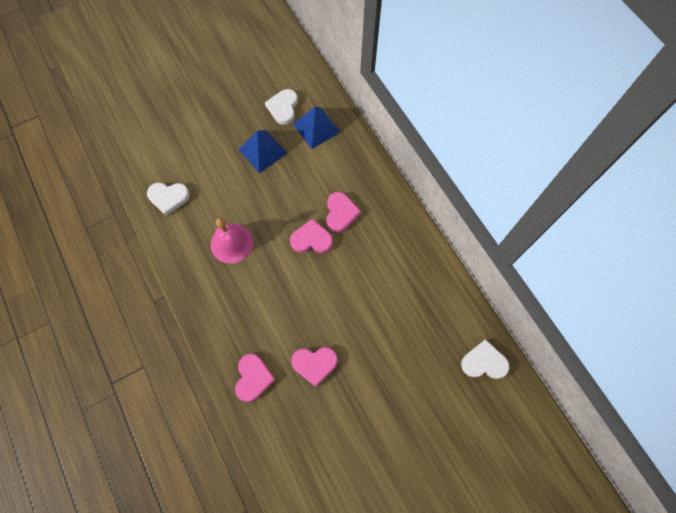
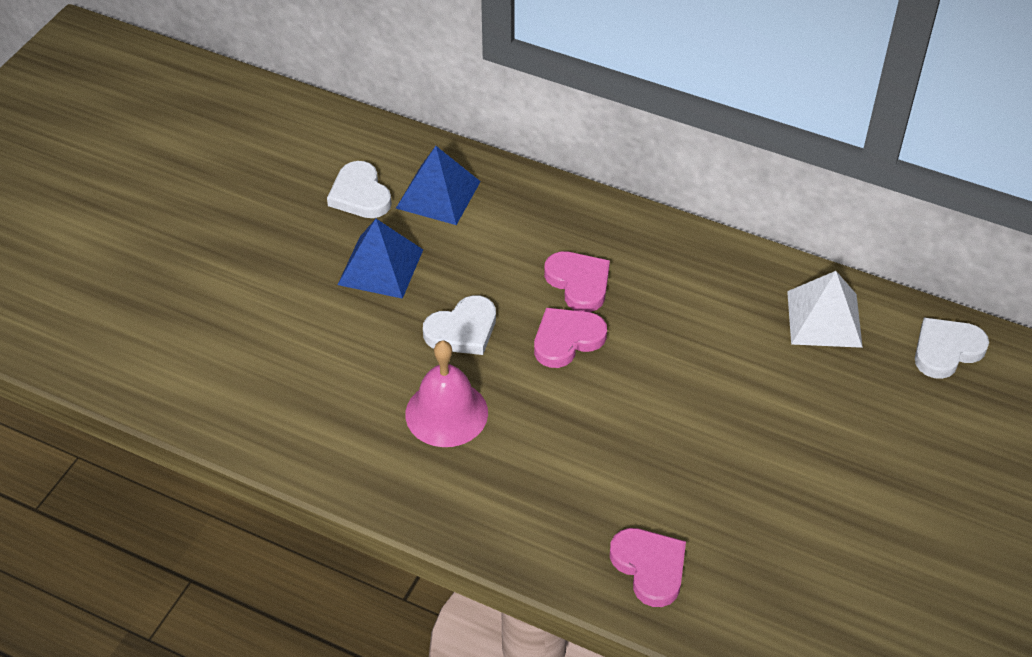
camera: 35 degrees left, 20 degrees down
(169, 198) = (281, 410): white heart -> white heart (462, 330)
(314, 364) = (723, 493): pink heart -> none
(438, 305) = (824, 319): none -> white pyramid

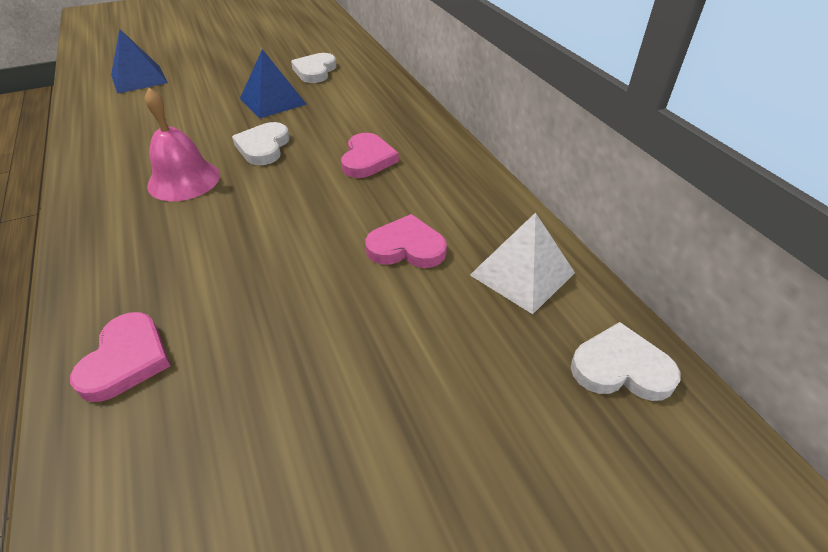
camera: 40 degrees right, 5 degrees down
(438, 194) = (354, 87): blue pyramid -> blue pyramid (139, 79)
(462, 330) = (263, 147): white heart -> white heart turned 90 degrees clockwise
(567, 339) = (313, 183): pink heart -> pink heart (406, 247)

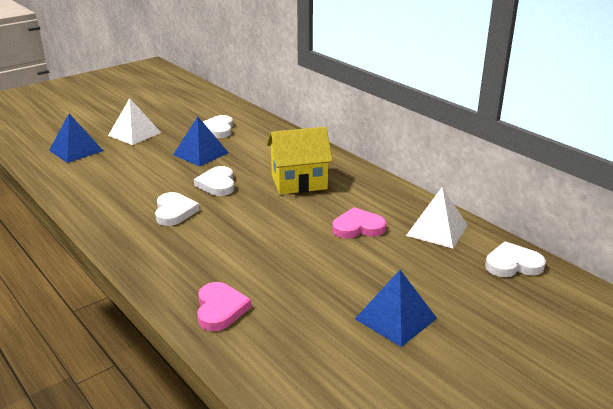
camera: 15 degrees left, 15 degrees down
(184, 180) = (174, 212): pink bell -> white heart
(217, 66) = (134, 134): none -> white pyramid
(367, 159) = (299, 182): pink heart -> yellow house
(371, 444) = (395, 318): none -> blue pyramid

